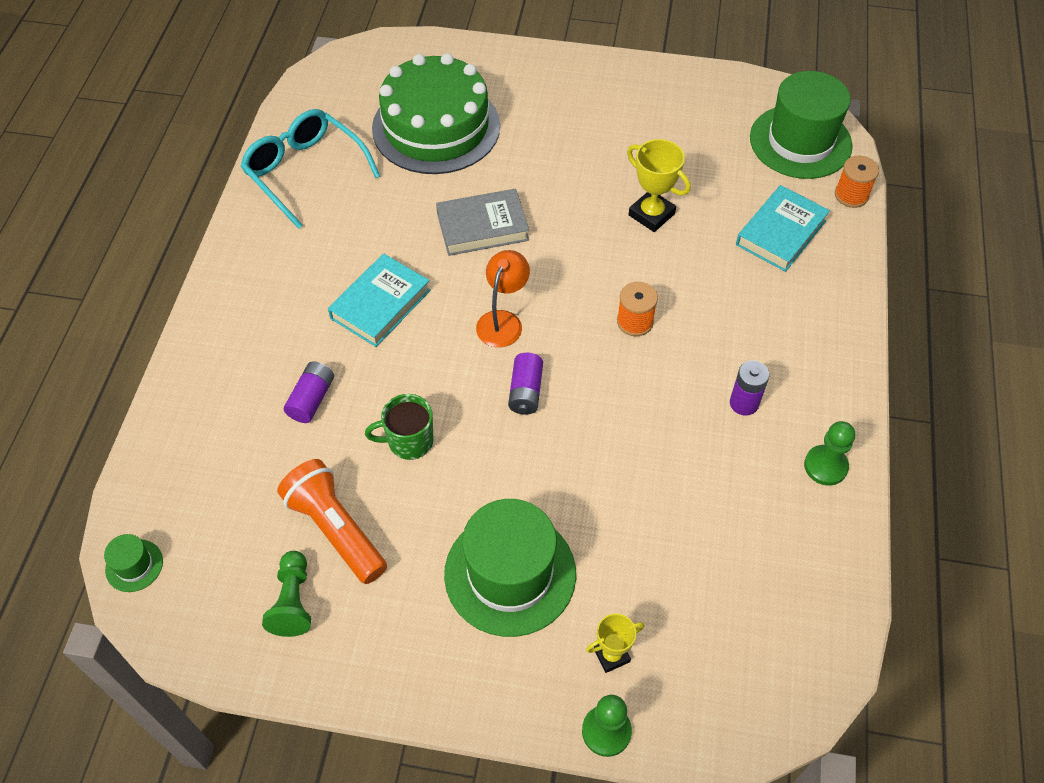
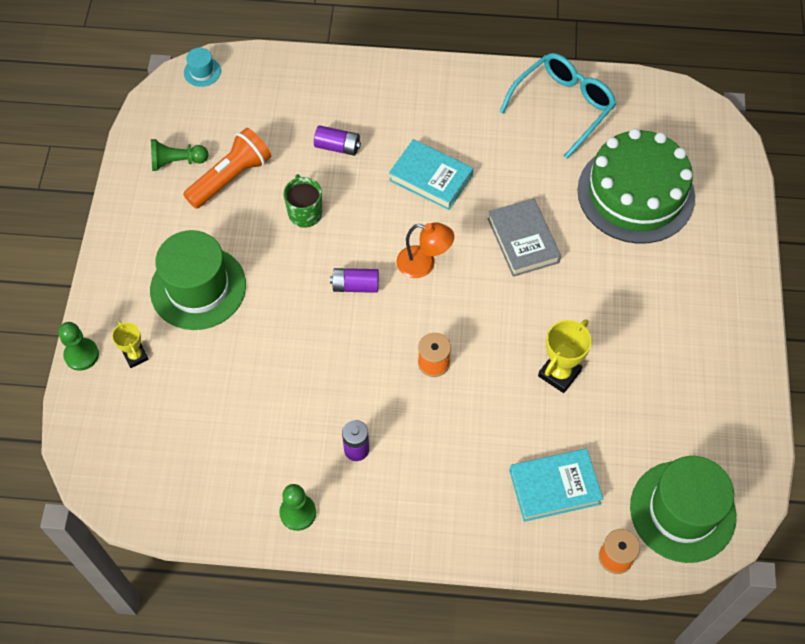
camera: 85 degrees right, 5 degrees up
(134, 565) = (202, 72): green hat -> turquoise hat
(781, 233) = (554, 487): turquoise book -> turquoise book turned 45 degrees counterclockwise

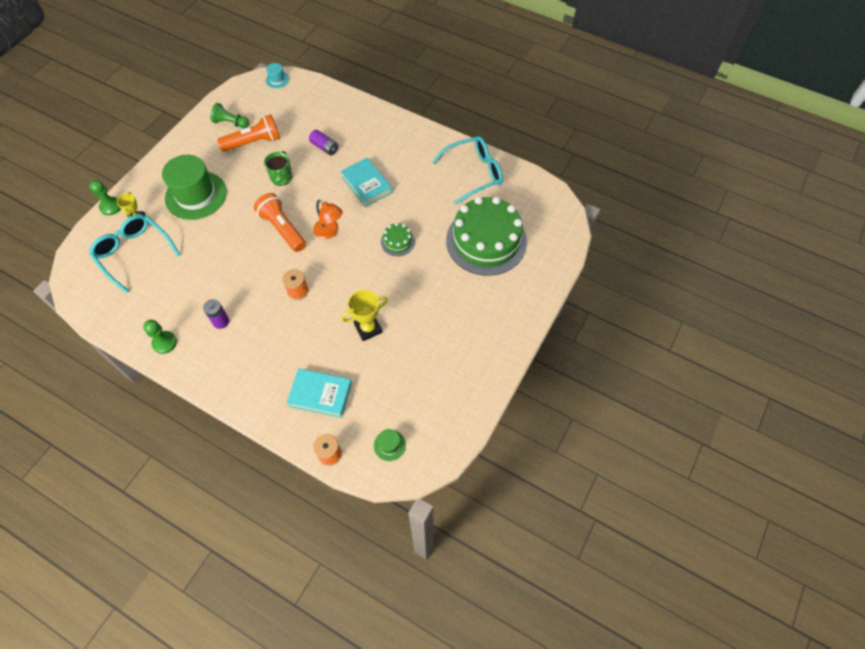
camera: 25 degrees right, 0 degrees up
(164, 407) = (134, 253): none -> turquoise glasses
(355, 286) = (282, 229): purple battery -> orange flashlight
(523, 240) = (398, 241): grey book -> green cake
(682, 511) = (389, 445): green hat -> green hat, size x0.43

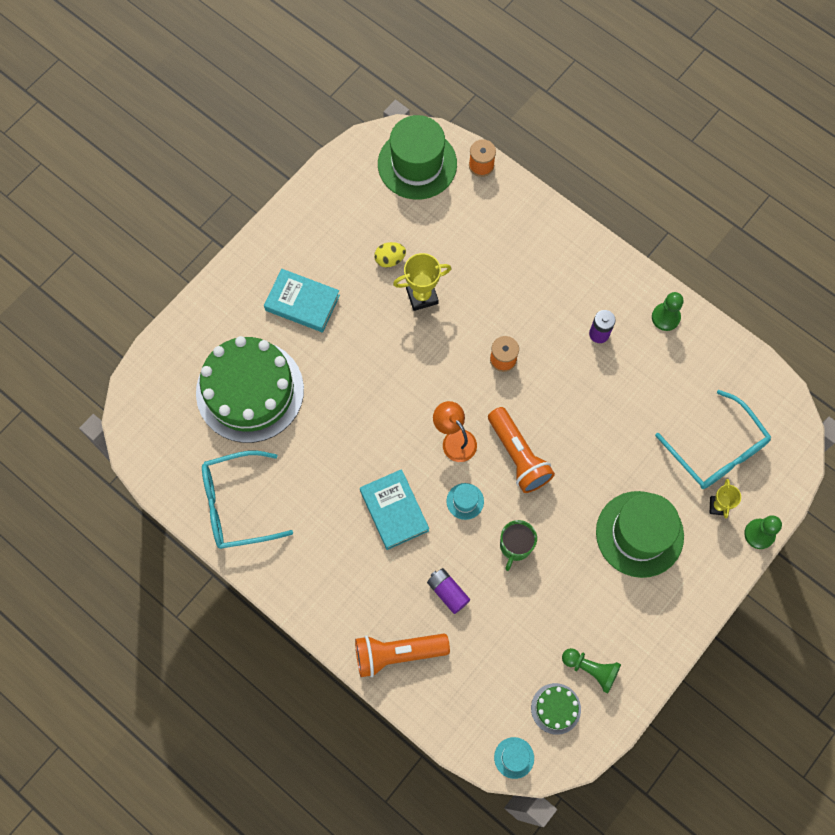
camera: 170 degrees left, 10 degrees up
(254, 142) = (555, 621): orange flashlight -> orange flashlight (397, 653)
(318, 197) = (465, 501): none -> turquoise hat
(320, 394) = (485, 228): turquoise book -> turquoise book (302, 303)
(389, 445) = (417, 164): green hat -> green hat, size x2.32
(398, 241) = (366, 409): green cake -> green cake (555, 708)
(399, 353) = (390, 259): none -> yellow egg

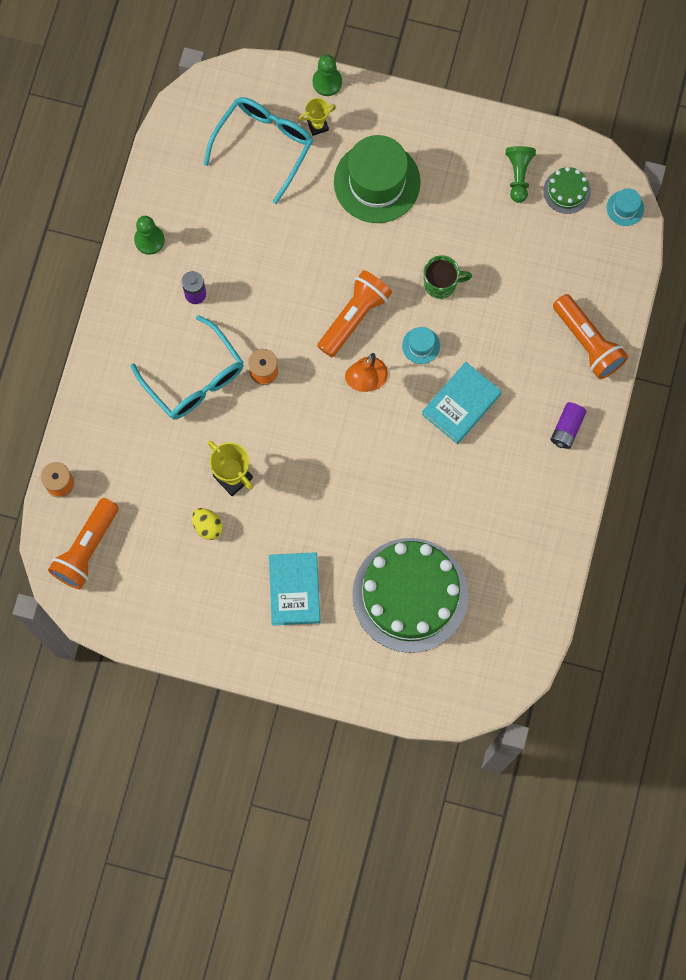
camera: 115 degrees left, 5 degrees up
(236, 505) = (526, 550): turquoise glasses -> turquoise glasses (195, 379)
(417, 164) = (86, 549): green hat -> orange flashlight
(448, 592) = (512, 324): purple battery -> purple battery (567, 428)

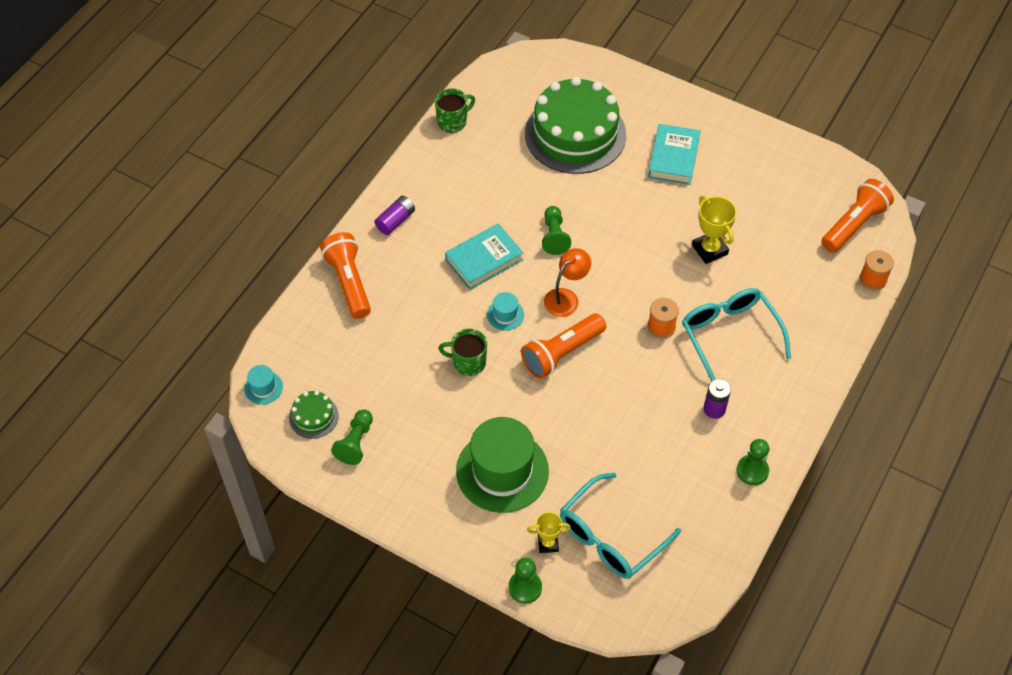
camera: 165 degrees left, 20 degrees down
(207, 526) = (740, 218): yellow egg -> none
(397, 452) = (554, 236): none -> green pawn
(550, 577) = (453, 121): none -> green mug

